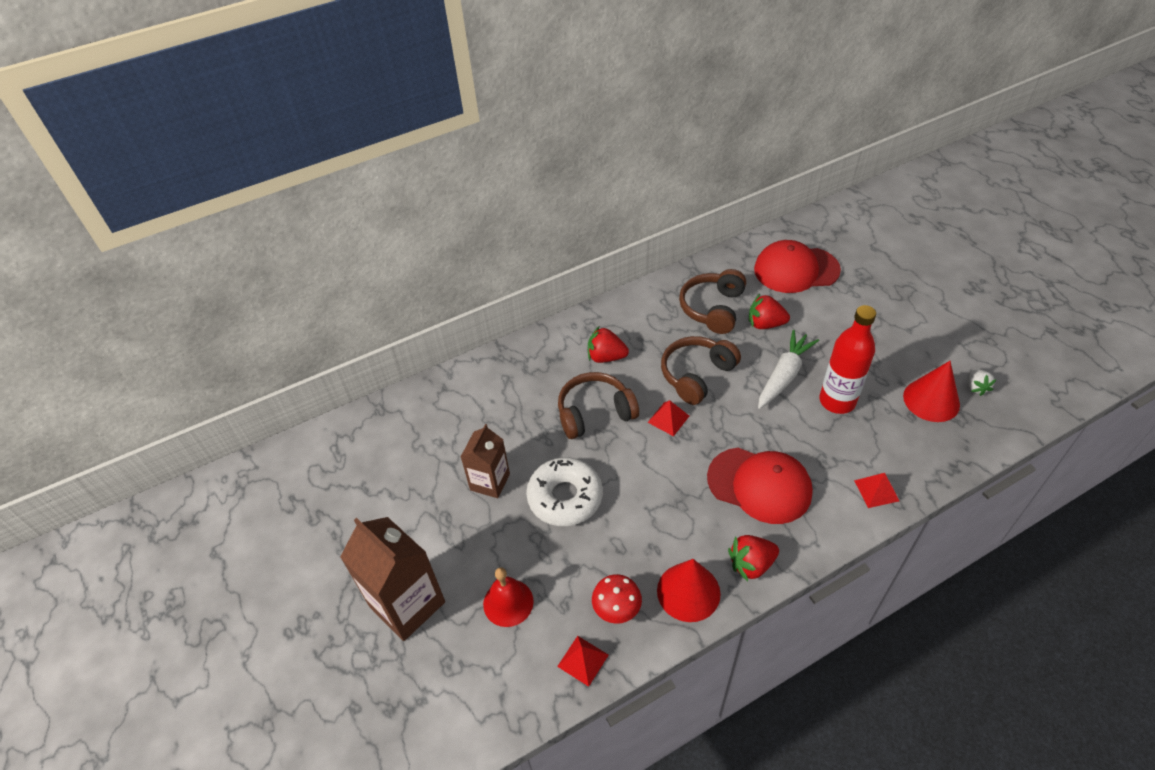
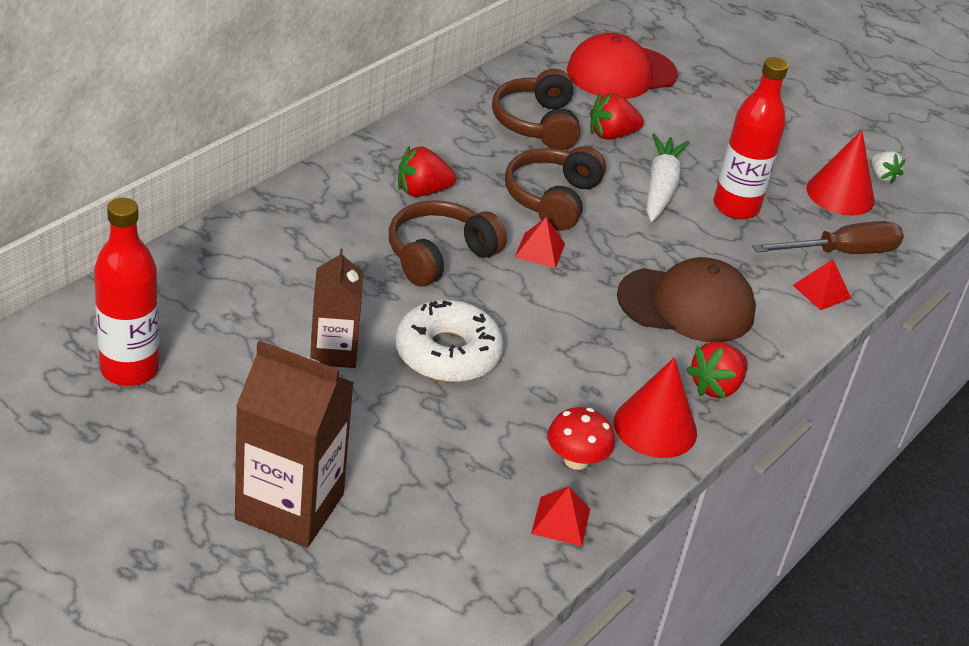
camera: 30 degrees left, 10 degrees down
(358, 473) = (129, 369): none -> red bottle
(508, 602) = (431, 479): red bell -> none
(759, 485) = (686, 305): red cap -> brown cap
(909, 456) = (841, 253): none -> brown screwdriver

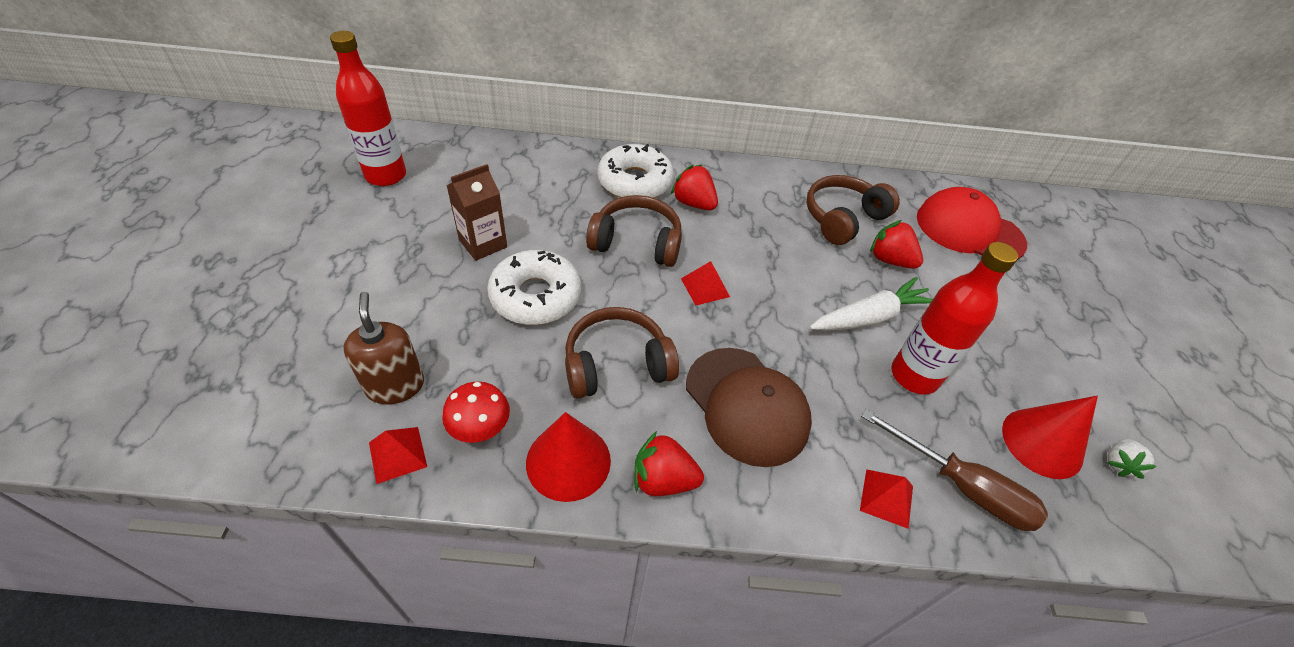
camera: 55 degrees right, 10 degrees up
(289, 506) = (307, 298): brown carton -> none
(348, 207) = (635, 182): none -> white donut
(477, 491) = (395, 386): none -> brown soap dispenser
(552, 199) = (771, 265): brown headphones -> brown headphones (616, 364)

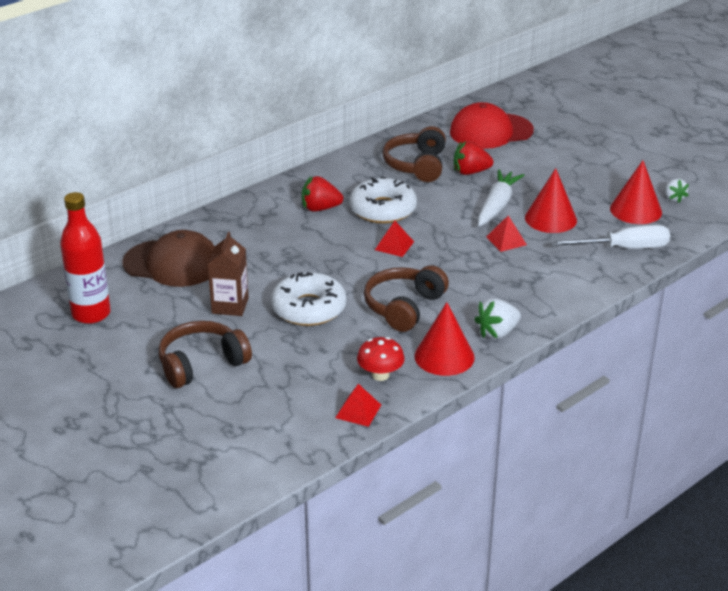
camera: 40 degrees left, 15 degrees down
(395, 386) = (305, 391): brown soap dispenser -> none
(635, 182) = (265, 218): white donut -> white donut (383, 209)
(636, 242) = (320, 248): brown headphones -> brown headphones (201, 364)
(663, 479) = (497, 332): red strawberry -> white strawberry
(746, 405) = (492, 281): brown cap -> brown cap (172, 263)
(886, 498) = (599, 273): red pyramid -> red pyramid (506, 240)
(914, 376) = (550, 218): red bottle -> red cone
(962, 486) = (623, 248): brown screwdriver -> white screwdriver

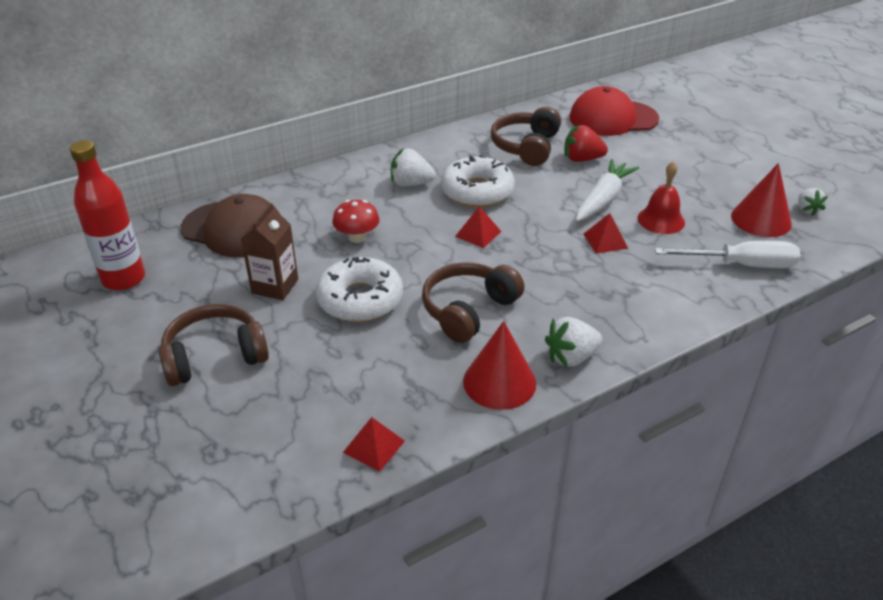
camera: 10 degrees right, 5 degrees up
(320, 208) = (411, 184): red strawberry -> white strawberry
(380, 375) = (416, 398): red mushroom -> red mushroom (357, 237)
(550, 218) = (661, 220): red cone -> red bell

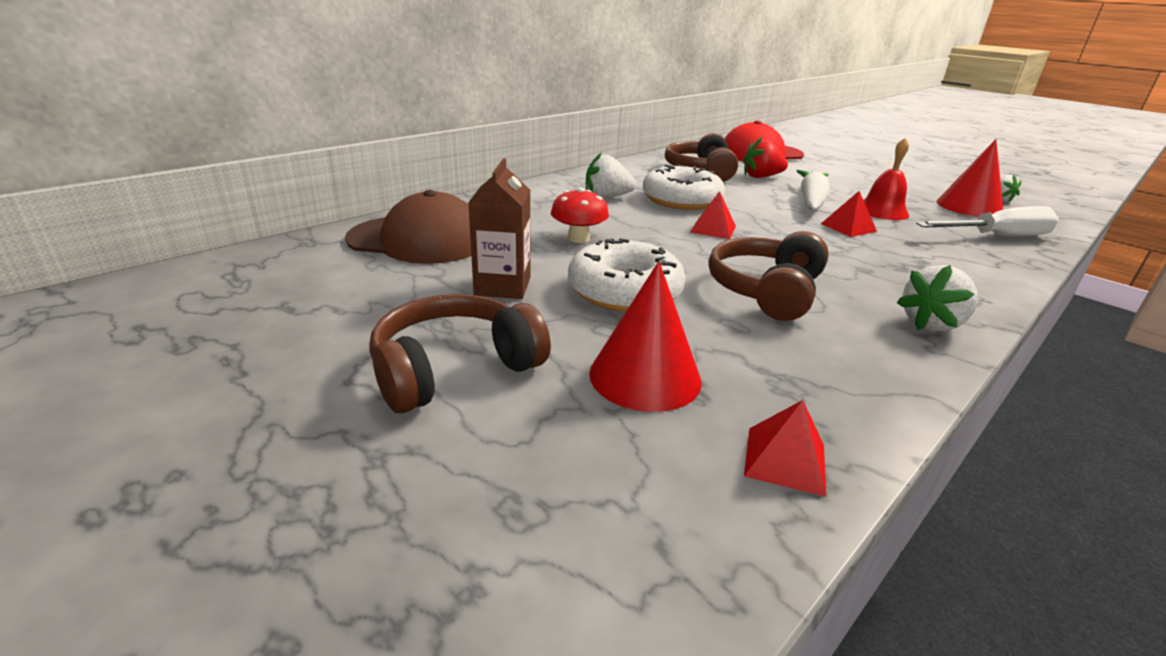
camera: 15 degrees left, 10 degrees down
(124, 279) = (275, 294): red bottle -> none
(499, 382) = (877, 357): red cone -> red cone (645, 376)

